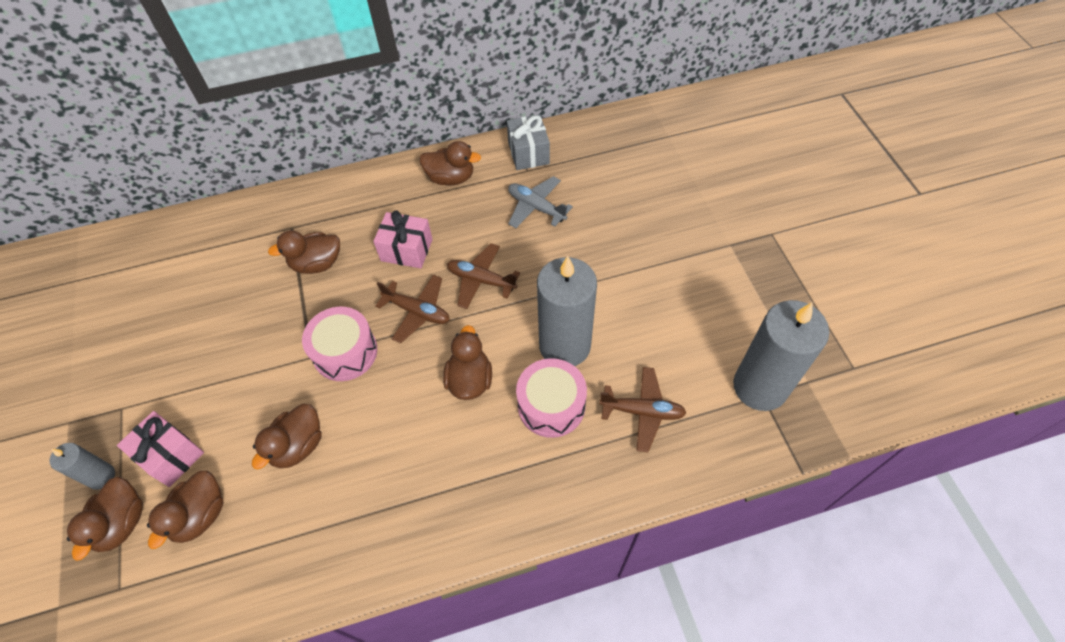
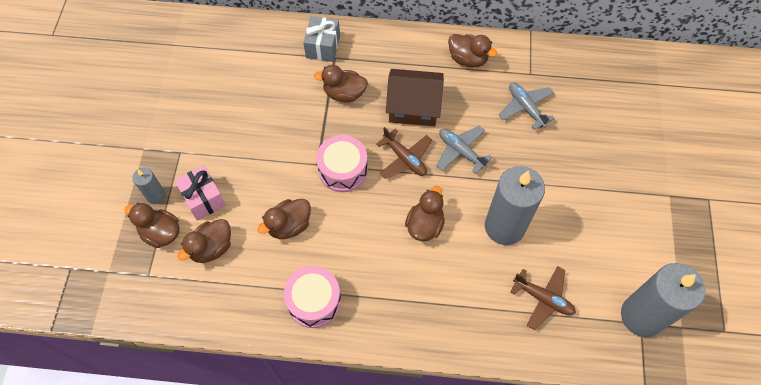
camera: 20 degrees right, 5 degrees up
(122, 523) = (161, 233): brown duck -> brown duck turned 90 degrees clockwise
(406, 250) = (413, 107): pink gift -> brown house
(481, 280) = (461, 152): brown plane -> grey plane
(528, 153) = (537, 59): grey gift -> grey gift (323, 47)
(551, 405) = (477, 267): pink drum -> pink drum (314, 301)

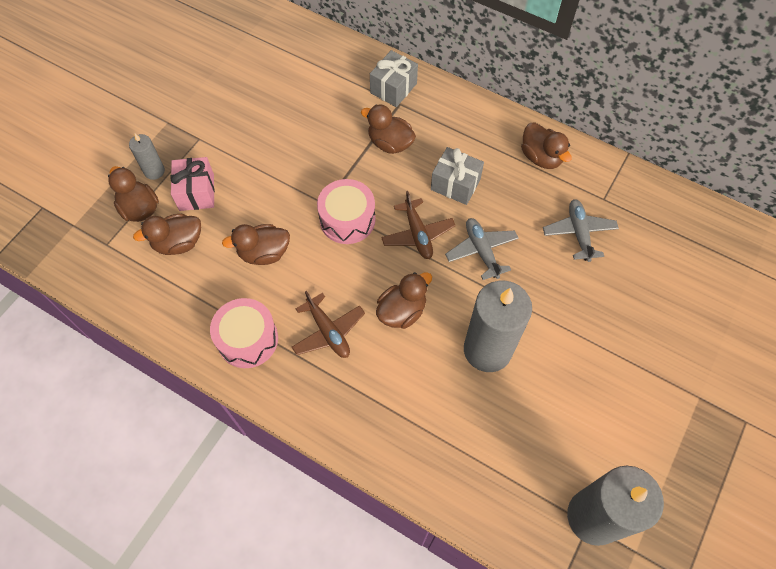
camera: 25 degrees right, 0 degrees up
(413, 107) = (455, 184): brown house -> grey gift
(543, 299) = (489, 445): brown plane -> brown plane (328, 331)

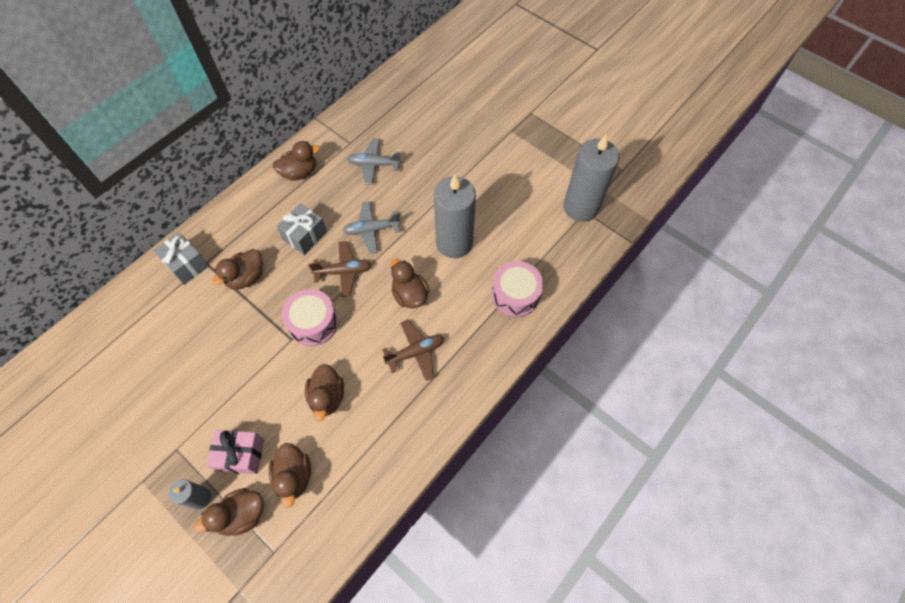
camera: 80 degrees left, 0 degrees up
(247, 339) = (408, 419): pink drum -> pink drum (515, 295)

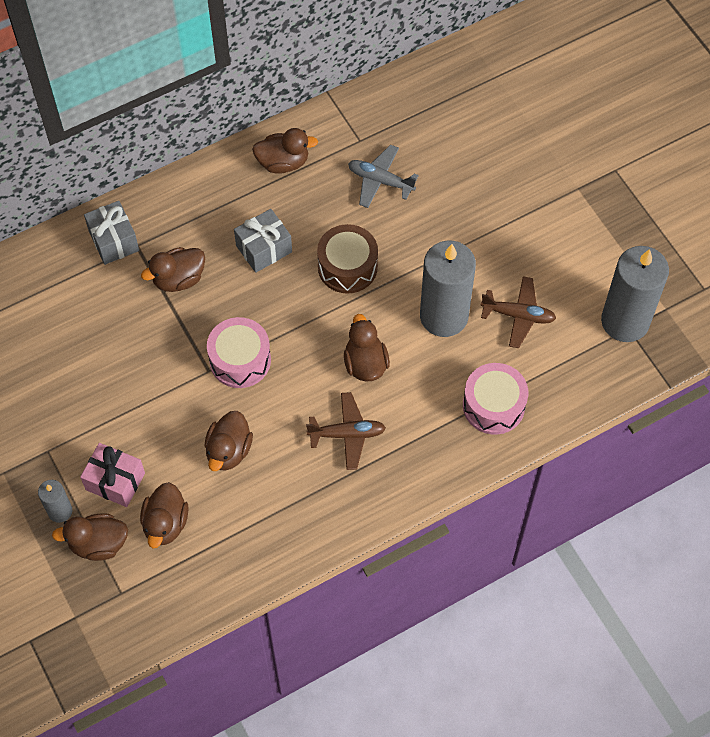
camera: 20 degrees right, 0 degrees up
(343, 272) = (295, 309): brown plane -> brown plane (518, 315)
(371, 230) = (347, 267): grey plane -> brown drum

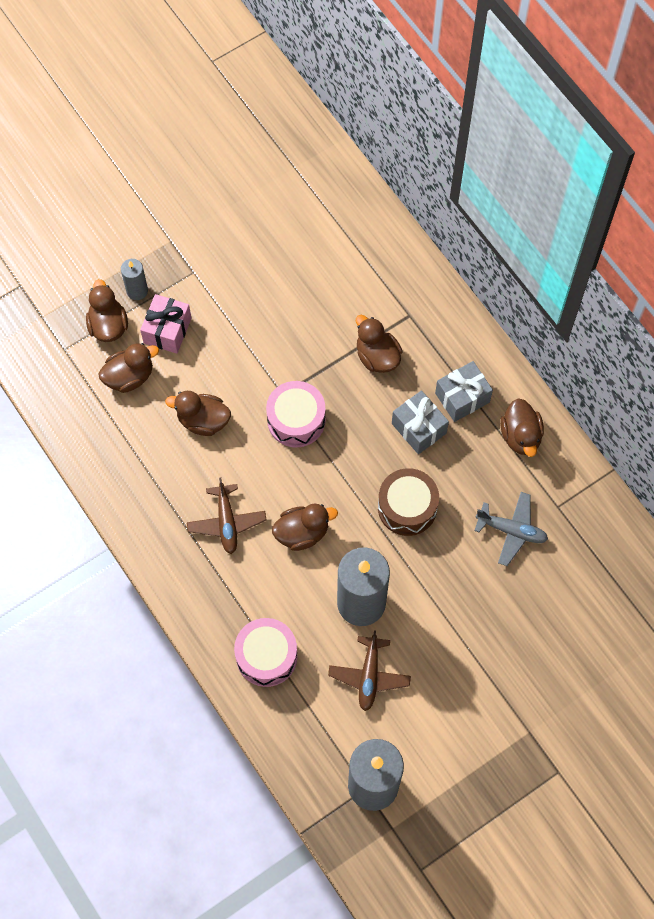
camera: 85 degrees right, 5 degrees up
(114, 241) = (412, 295): grey gift -> grey gift (462, 398)
(165, 523) = (129, 376): brown duck -> brown duck turned 150 degrees clockwise
(380, 181) = (511, 530): grey plane -> grey plane turned 90 degrees clockwise

